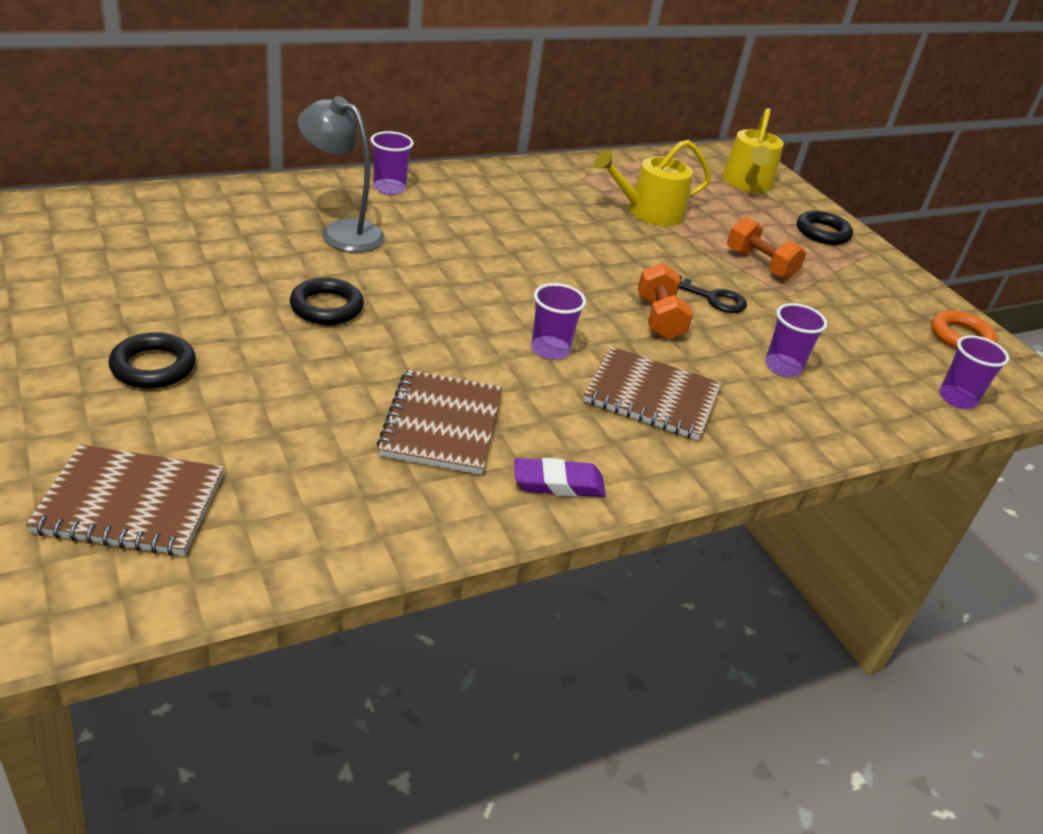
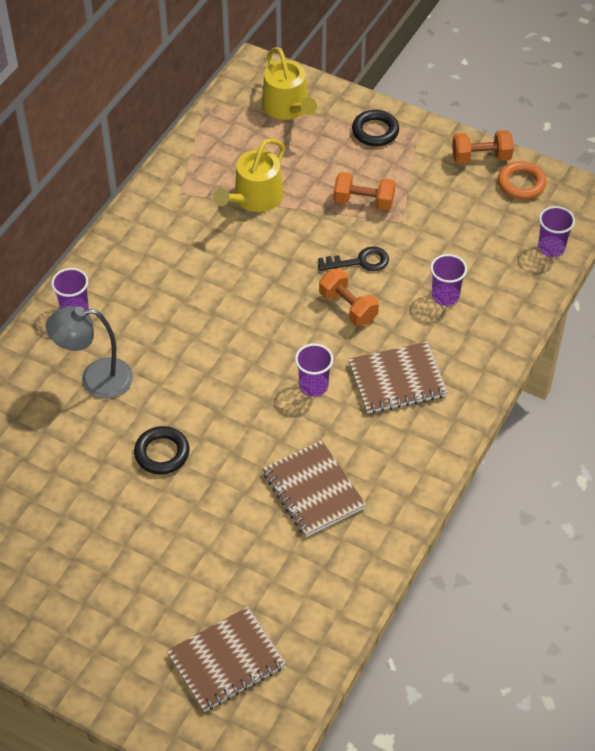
camera: 30 degrees left, 15 degrees up
(153, 366) = (127, 574): black ring -> none
(558, 483) = (405, 483): purple eraser -> none
(927, 299) = (481, 157): none -> orange dumbbell

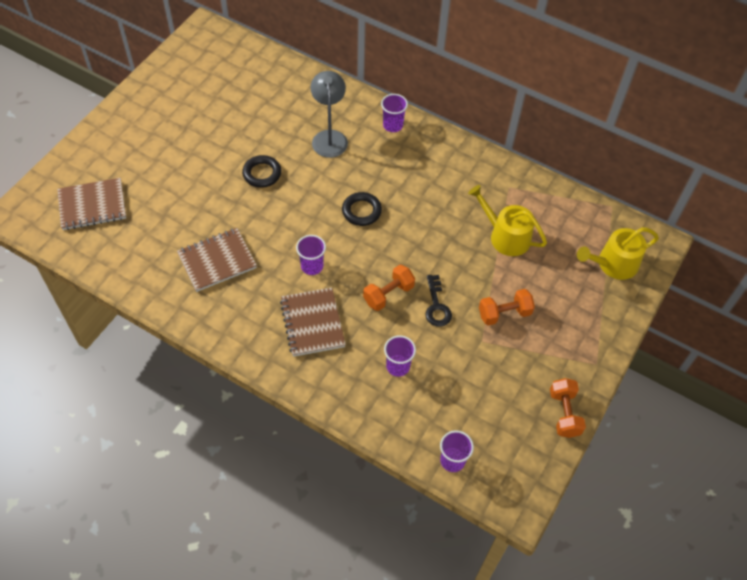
camera: 90 degrees right, 5 degrees up
(226, 661) = (92, 205): brown notebook -> brown notebook turned 75 degrees counterclockwise
(363, 202) = (504, 313): orange dumbbell -> orange dumbbell turned 60 degrees clockwise
(375, 131) = (590, 329): black ring -> black ring (361, 211)
(521, 183) = (532, 445): orange ring -> none

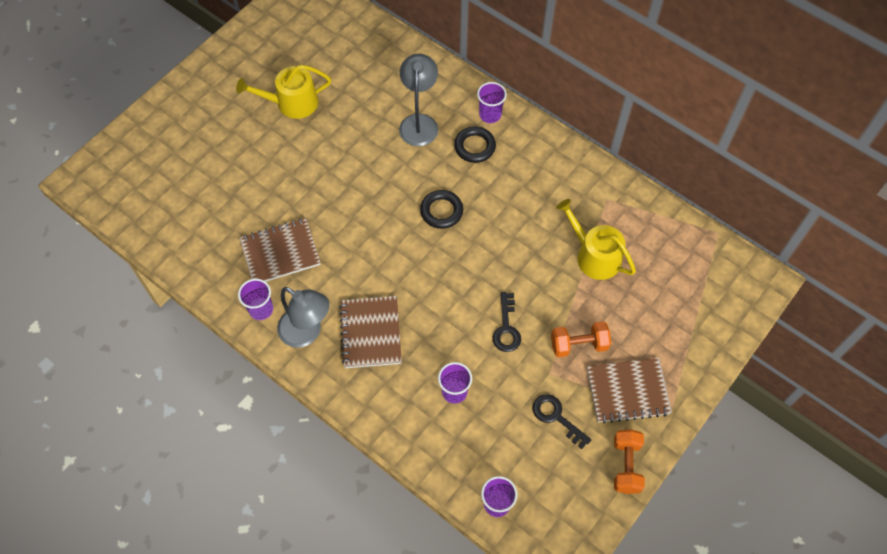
camera: 10 degrees right, 5 degrees up
(92, 205) = (159, 177): brown notebook -> brown notebook (628, 391)
(252, 329) = (307, 333): none -> grey lamp
(262, 173) = (341, 158): black ring -> black ring (474, 147)
(312, 266) = (379, 269): purple cup -> purple cup (261, 309)
(388, 294) = (456, 309): orange dumbbell -> none
(494, 378) = (556, 417): none -> black key
(613, 264) = (708, 300): yellow watering can -> yellow watering can (291, 103)

